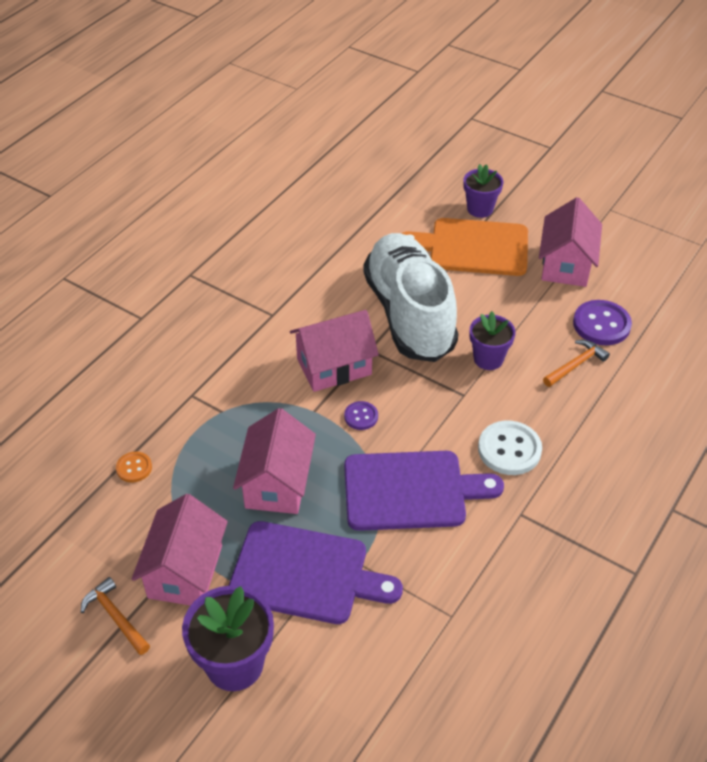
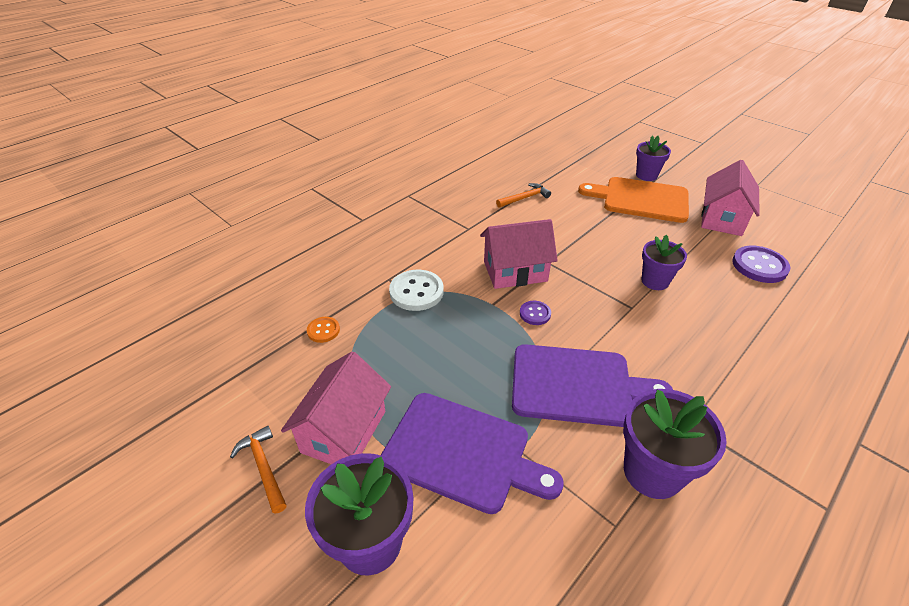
camera: 10 degrees right, 5 degrees down
(277, 483) = (449, 361): pink house -> none
(409, 314) = (584, 240): white shoe -> none
(484, 564) = (652, 472): none -> purple flower pot
(509, 449) = (677, 360): white button -> white button (416, 292)
(576, 365) = (738, 295): orange hammer -> orange hammer (525, 198)

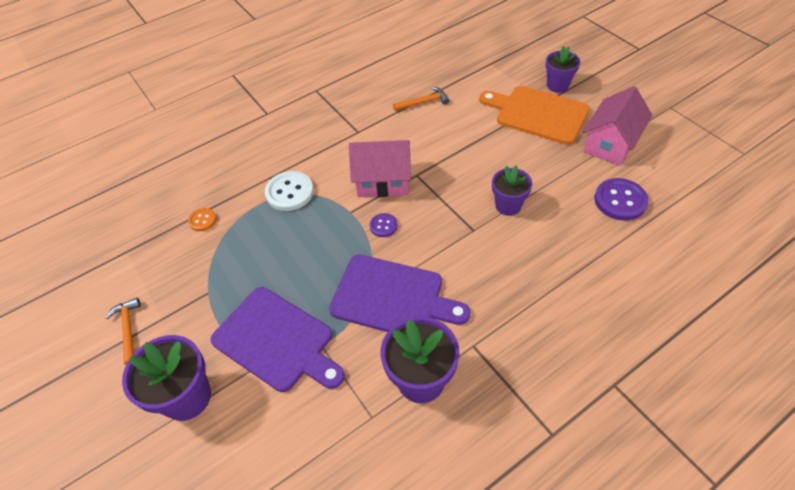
camera: 15 degrees right, 10 degrees up
(344, 431) = (193, 310): pink house -> none

